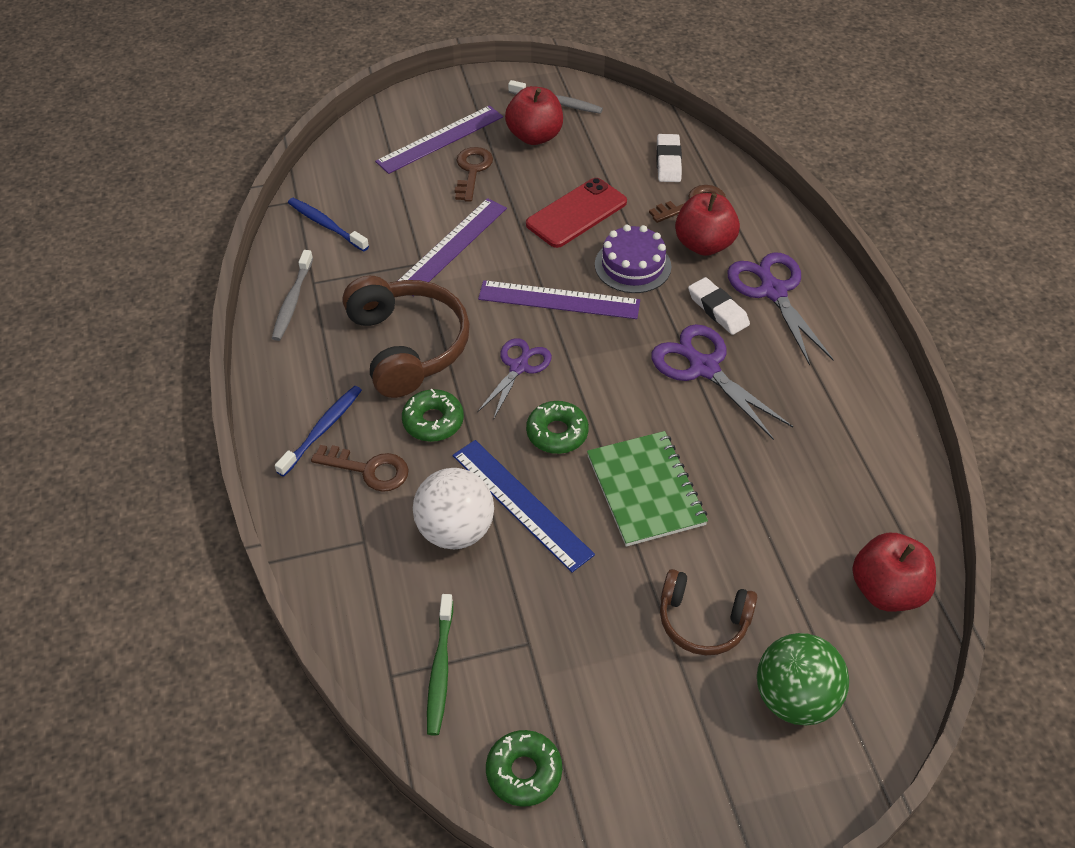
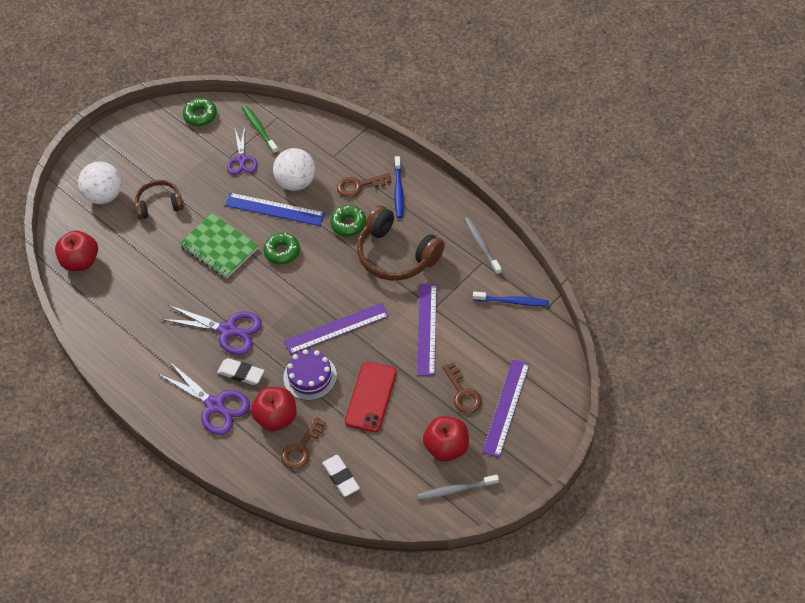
camera: 150 degrees right, 5 degrees up
(519, 367) = (328, 276): purple scissors -> purple scissors (242, 160)
(794, 698) = (104, 195): green ball -> white ball

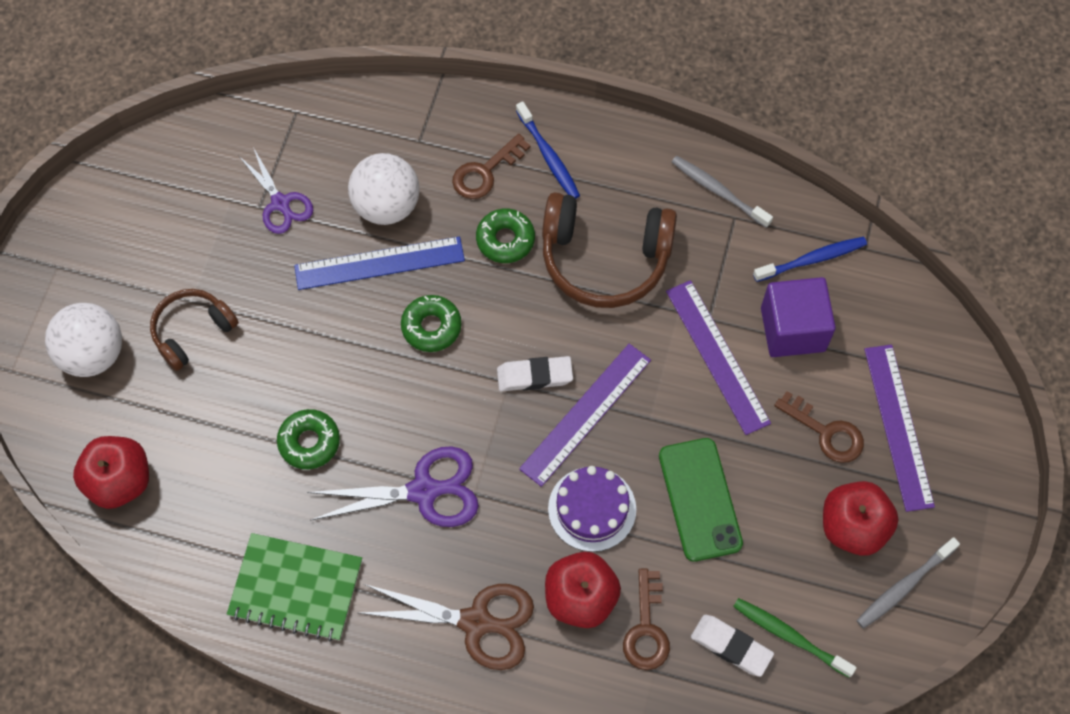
camera: 30 degrees left, 10 degrees up
(200, 115) = (171, 157): green donut -> green donut (309, 442)
(215, 405) = (477, 622): purple scissors -> brown scissors
(219, 247) = (330, 361): green notebook -> green notebook (296, 588)
(241, 373) = (485, 552): white eraser -> white eraser (534, 376)
(259, 129) = (279, 143): green toothbrush -> green toothbrush (790, 637)
(371, 397) = (700, 499): red phone -> green phone
(478, 333) = (792, 329): none -> purple cube

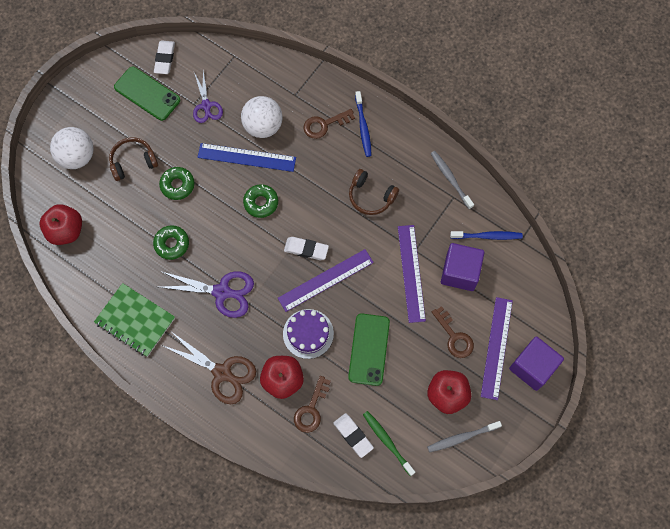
camera: 20 degrees right, 5 degrees up
(174, 215) = (147, 94): none -> green phone
(182, 151) = (164, 59): none -> white eraser
(505, 240) = (320, 167): green donut -> green donut (177, 185)
(604, 259) = (371, 196): brown headphones -> brown headphones, size x0.60
(966, 437) = (532, 367): none -> purple cube

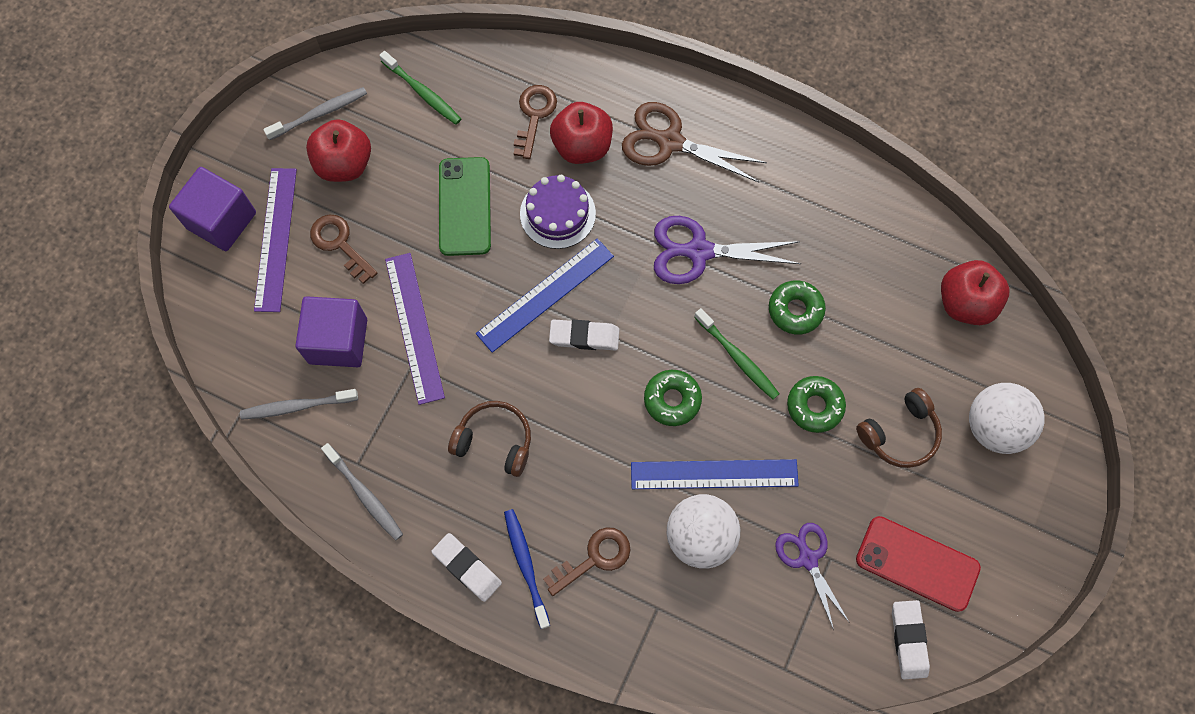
camera: 170 degrees right, 0 degrees up
(135, 320) = (815, 191): green notebook -> none
(147, 94) = (917, 563): green phone -> red phone
(215, 221) = (737, 357): none -> green toothbrush
(325, 280) = (545, 294): purple ruler -> blue ruler
(353, 435) = (471, 93): white eraser -> white eraser (467, 568)
(487, 236) = (297, 406): blue toothbrush -> grey toothbrush

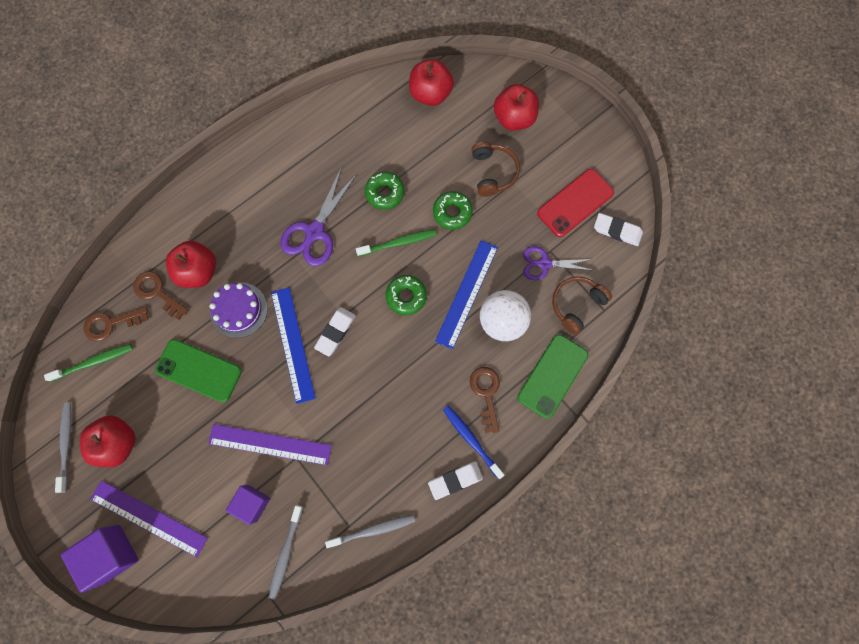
camera: 65 degrees left, 5 degrees up
(338, 341) = (252, 503): purple cube -> purple cube, size x0.66
(340, 244) = (179, 472): brown key -> brown key (111, 324)
(494, 441) = (378, 424): brown headphones -> brown headphones (576, 305)
(526, 566) = (471, 440): blue toothbrush -> blue toothbrush turned 45 degrees clockwise
(659, 636) = (552, 376): none -> green phone
(669, 142) = (227, 213): brown scissors -> none
(994, 427) = (514, 118): white ball -> red apple

